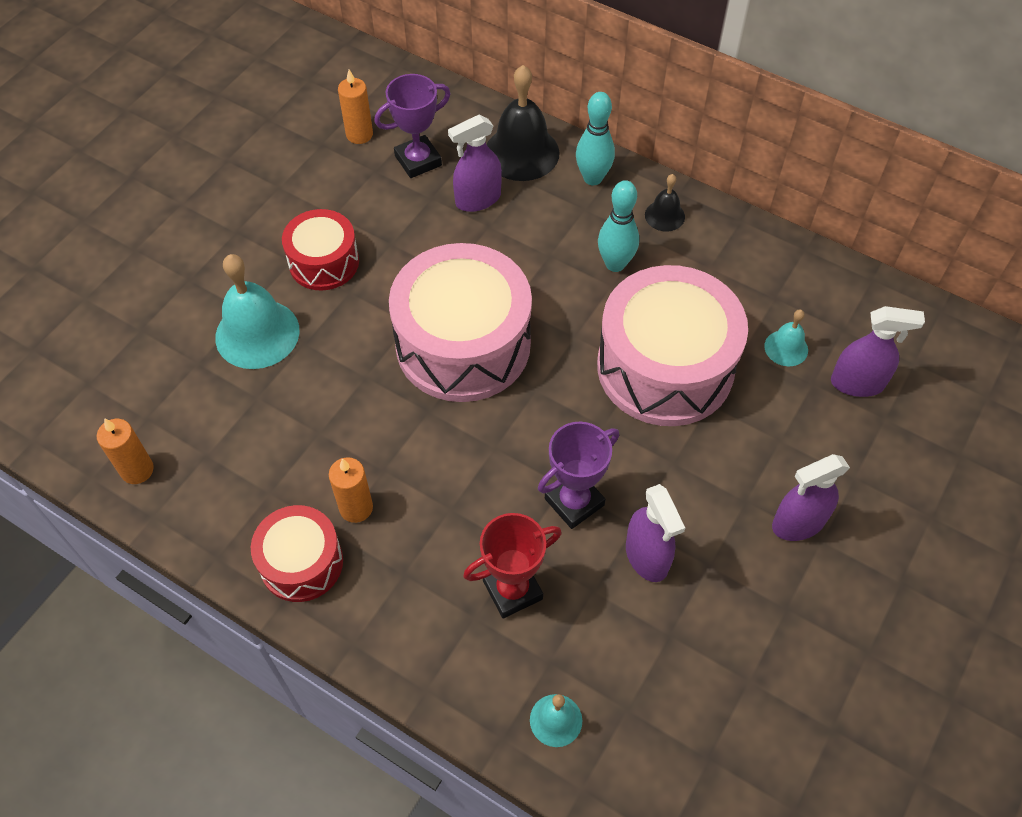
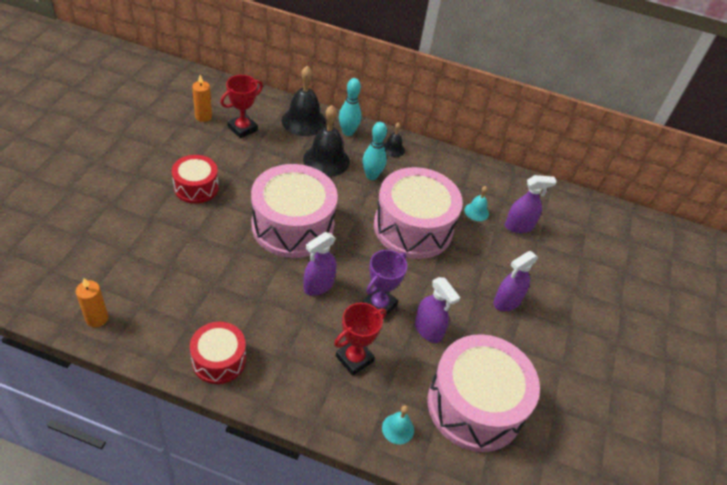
camera: 20 degrees left, 10 degrees down
(257, 333) = (162, 231): turquoise bell -> none
(356, 508) = (247, 324): orange candle -> none
(418, 160) = (242, 129): purple trophy -> red trophy
(477, 199) = (283, 147): purple spray bottle -> purple spray bottle (318, 285)
(544, 228) = (326, 160): none -> black bell
(695, 700) = (475, 405): none -> pink drum

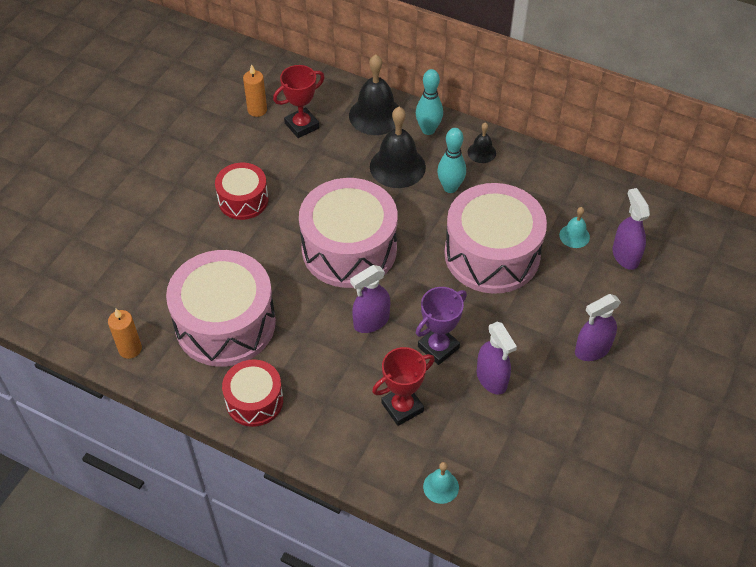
camera: 15 degrees right, 5 degrees up
(475, 405) = (533, 467): pink drum -> pink drum (225, 323)
(519, 226) = (625, 256): purple spray bottle -> purple spray bottle turned 105 degrees counterclockwise

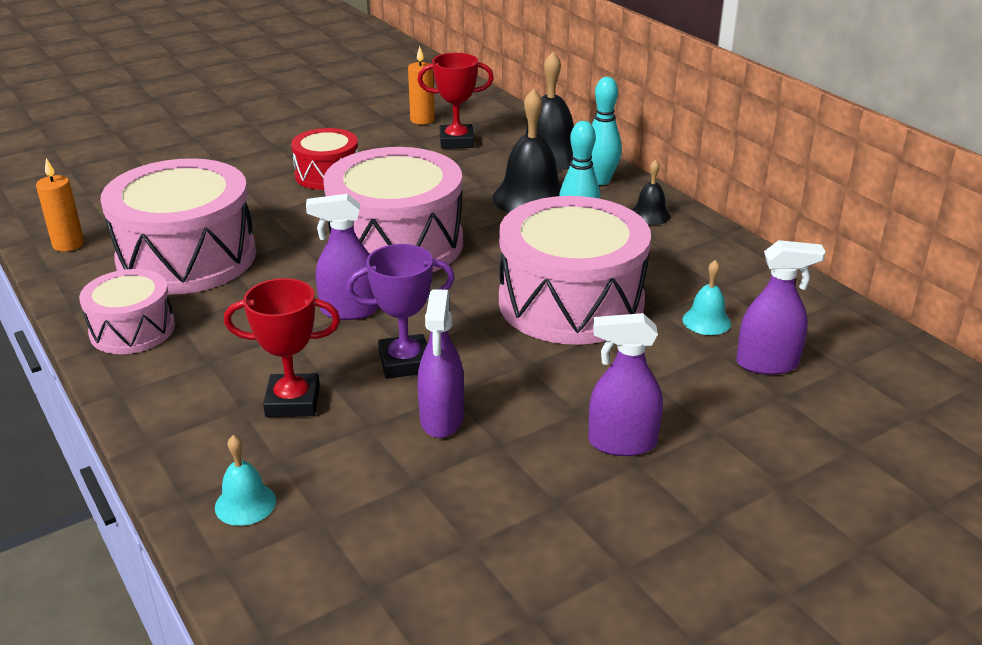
camera: 30 degrees right, 20 degrees down
(254, 401) = (132, 330): red drum -> pink drum
(625, 256) = (767, 364): purple spray bottle -> purple spray bottle turned 75 degrees clockwise

